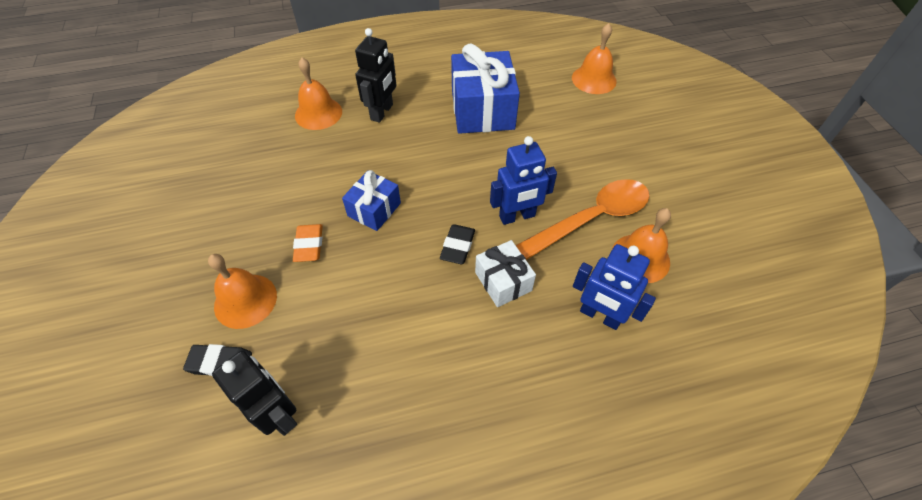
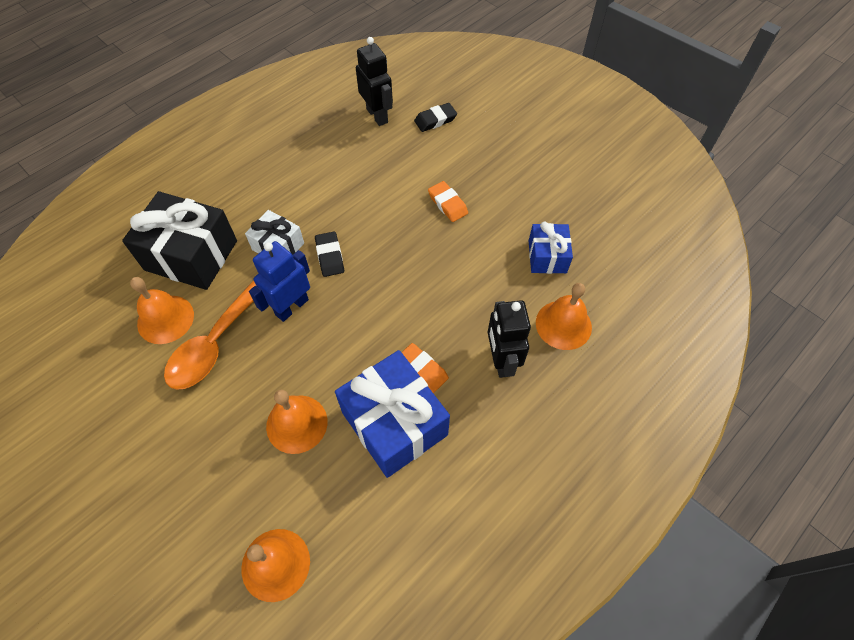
camera: 150 degrees right, 5 degrees up
(245, 300) = (455, 153): orange bell -> orange bell (296, 424)
(279, 414) = (377, 115): black robot -> black robot turned 135 degrees counterclockwise
(374, 209) = (421, 254): blue gift -> blue gift (547, 256)
(441, 130) = (422, 369): none -> orange eraser
(600, 316) = (191, 255): blue robot -> black gift

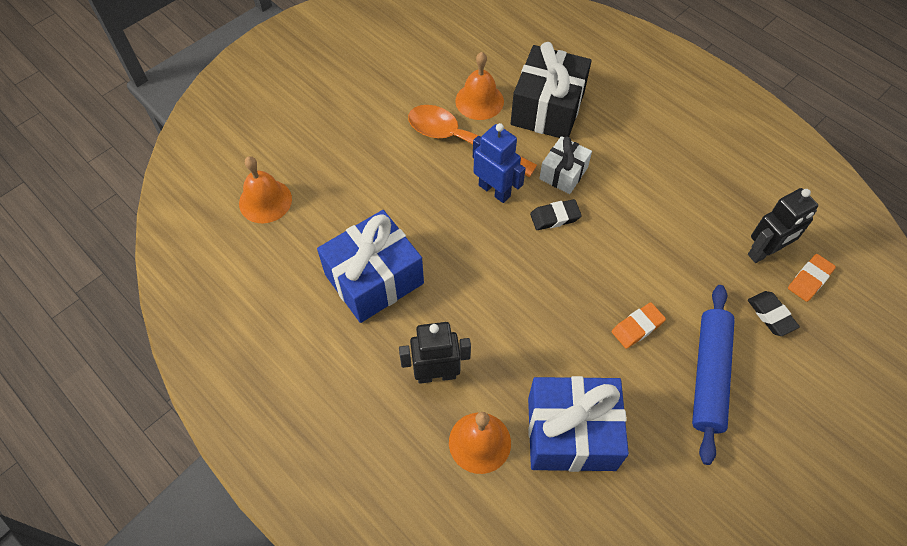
camera: 90 degrees right, 0 degrees up
(296, 424) = (378, 204): orange bell -> none
(422, 369) = (427, 302): orange eraser -> orange eraser (809, 279)
(489, 163) = (709, 375): none -> blue rolling pin
(547, 256) = (571, 433): blue gift -> blue gift, size x1.79

